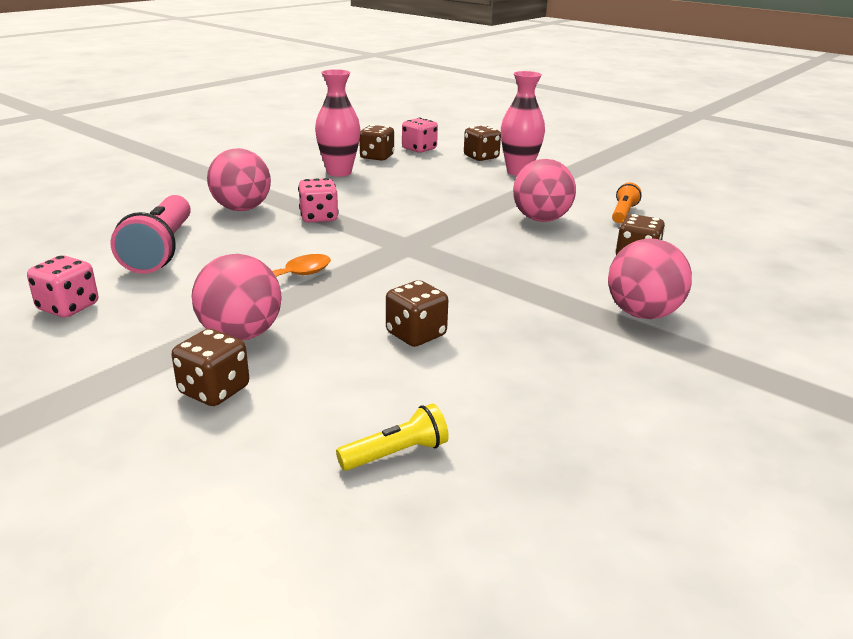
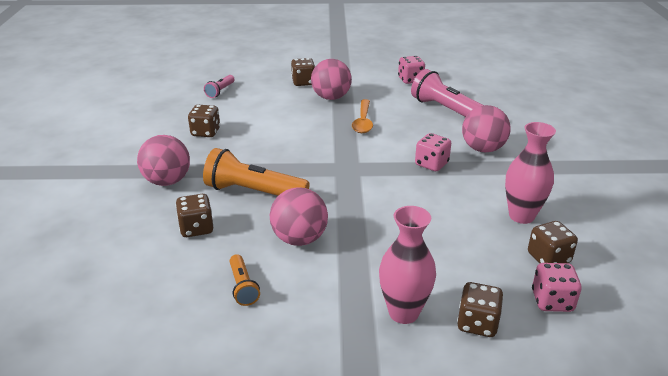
camera: 140 degrees right, 5 degrees up
(396, 453) = (220, 91): yellow flashlight -> pink flashlight
(416, 335) = (266, 124): brown dice -> brown dice (205, 132)
(541, 264) = (254, 192): none -> orange flashlight

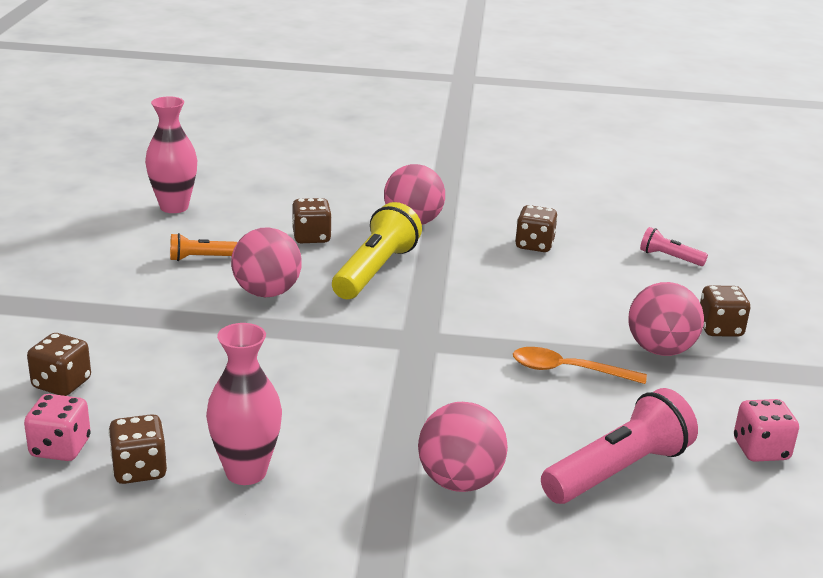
camera: 95 degrees right, 5 degrees down
(254, 192) = (375, 271): orange flashlight -> yellow flashlight
(403, 312) = (108, 341): pink vase -> pink vase (174, 207)
(431, 164) = (416, 415): pink dice -> none

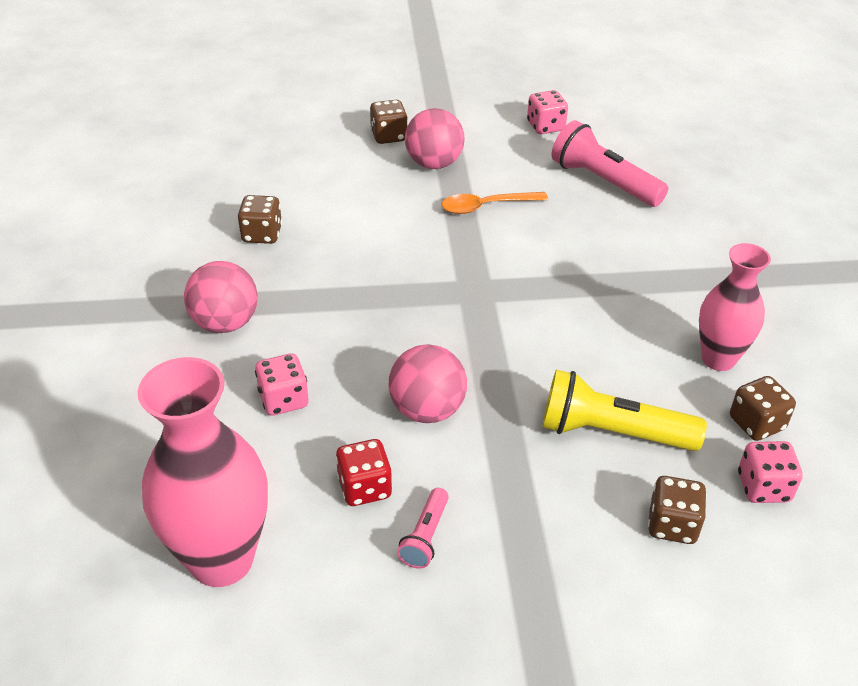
camera: 100 degrees left, 15 degrees up
(174, 207) = (221, 559): pink vase -> pink vase, size x1.56
(201, 258) = (364, 488): orange flashlight -> red dice
(311, 237) = (284, 400): brown dice -> pink dice
(375, 271) = (351, 336): yellow flashlight -> yellow flashlight (612, 432)
(459, 481) = (659, 249): pink ball -> none
(568, 370) = (486, 206): orange spoon -> orange spoon turned 75 degrees clockwise
(669, 257) = (268, 157): pink flashlight -> pink flashlight (425, 536)

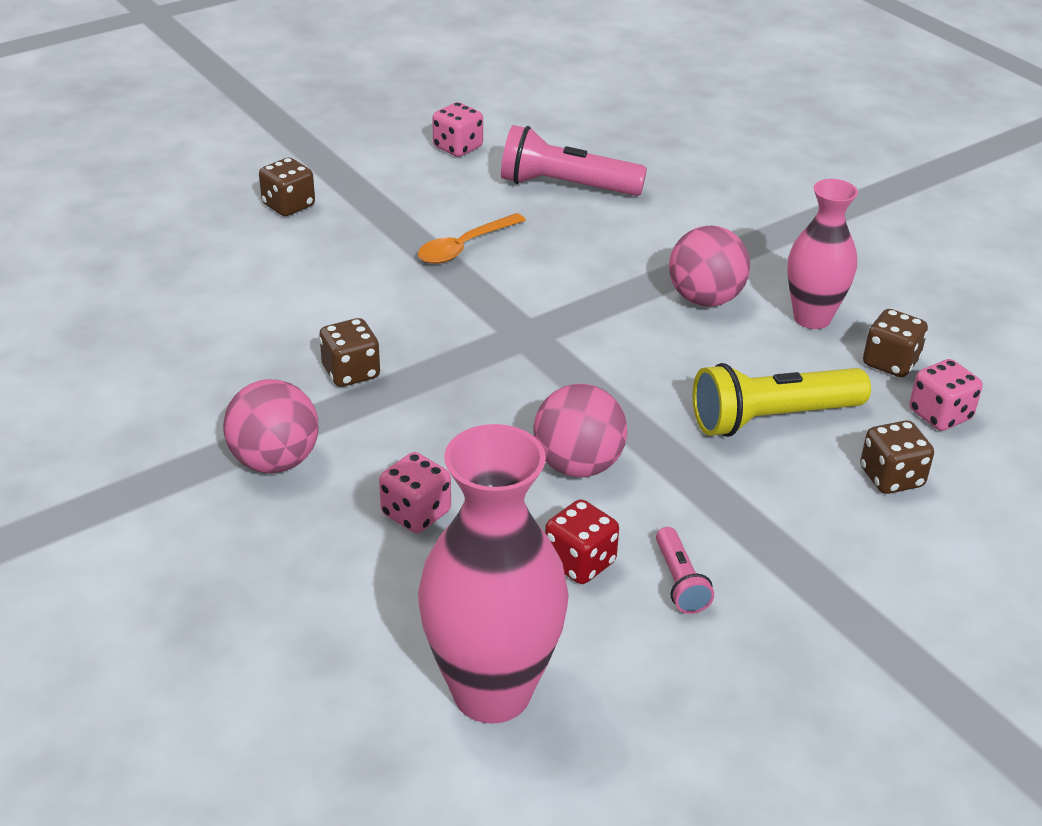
camera: 30 degrees left, 5 degrees down
(262, 234) = (231, 355): brown dice -> brown dice (351, 372)
(434, 164) = (367, 220): pink ball -> pink ball (705, 299)

